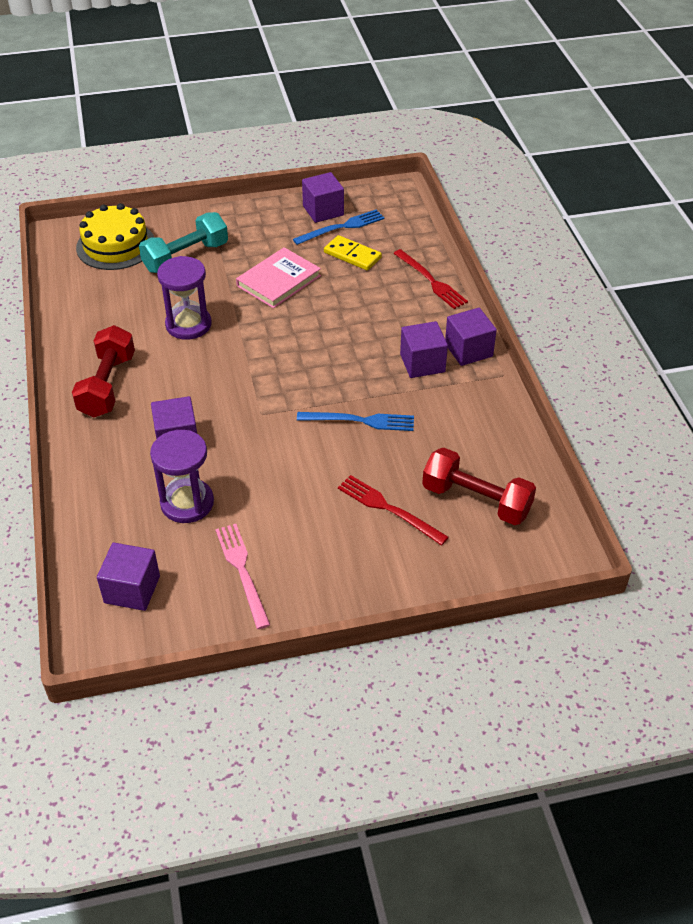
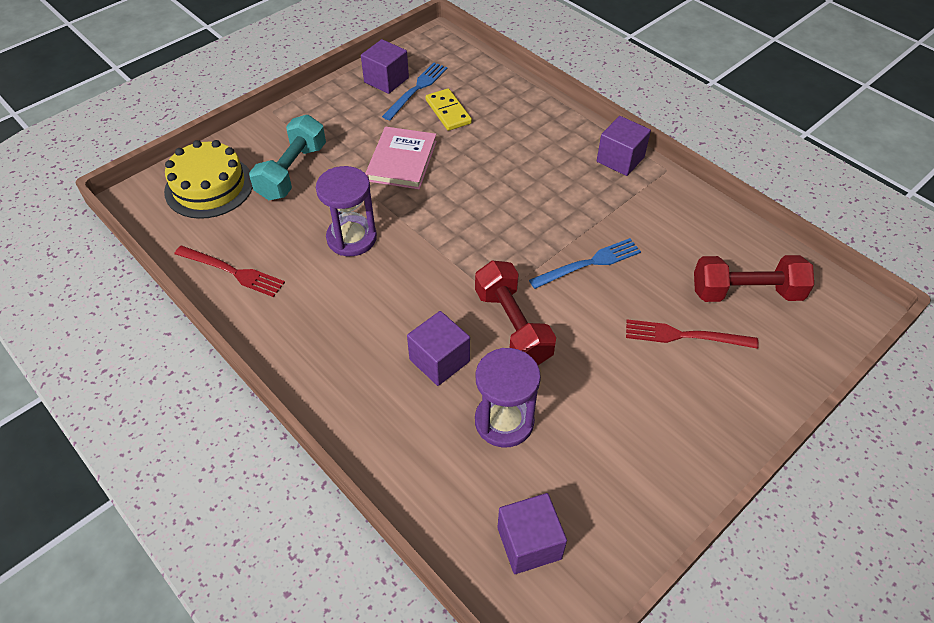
camera: 30 degrees left, 5 degrees up
(107, 385) = (321, 336): red dumbbell -> red dumbbell (512, 326)
(242, 571) = (615, 465): pink fork -> none
(352, 255) = (448, 112): yellow domino -> yellow domino turned 60 degrees clockwise
(422, 363) = (593, 187): purple cube -> none
(430, 281) = (535, 110): red fork -> red fork (232, 271)

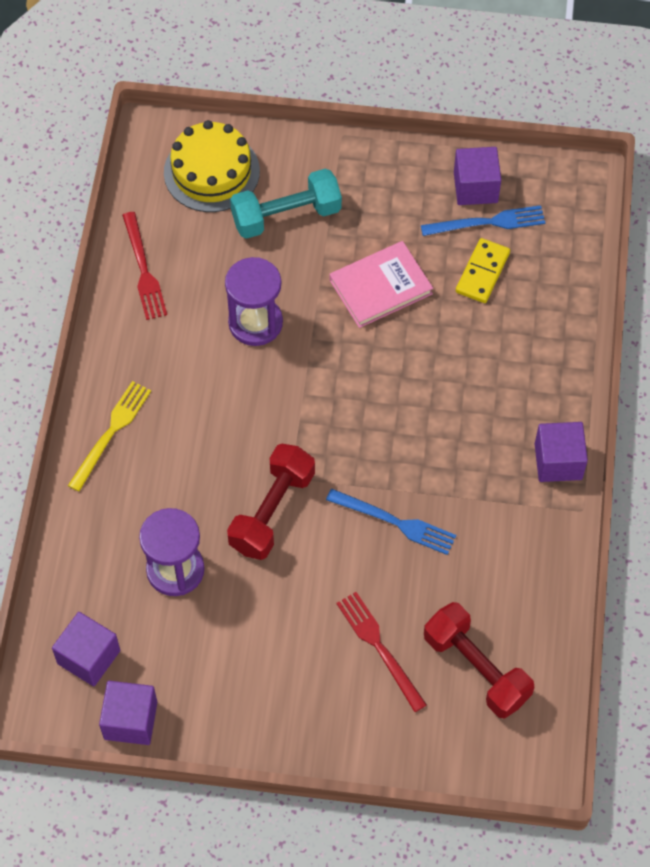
camera: 50 degrees right, 10 degrees up
(340, 383) = (111, 433): none -> yellow fork
(439, 360) = (191, 484): purple cube -> purple cube (130, 720)

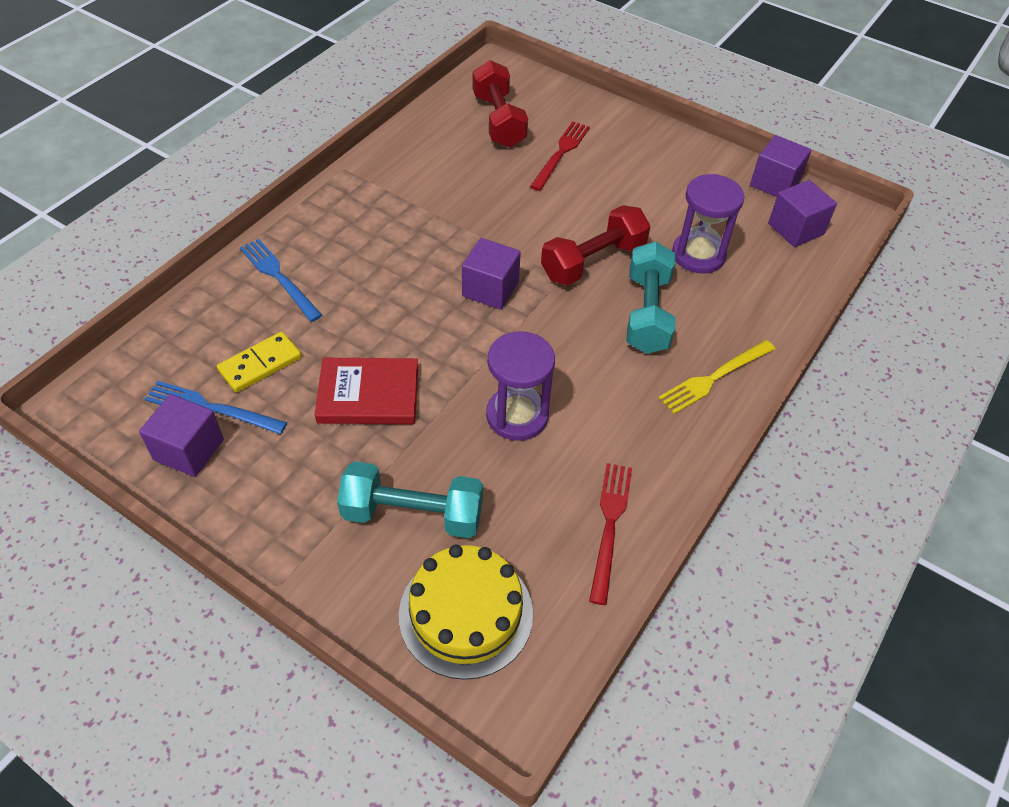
camera: 155 degrees left, 10 degrees down
(195, 474) = (647, 313): none -> turquoise dumbbell
(380, 287) = (368, 395): pink book -> red book
(380, 648) = (560, 154): red fork -> red fork turned 150 degrees counterclockwise
(395, 522) = (495, 216): blue fork -> blue fork (279, 277)
(558, 461) = (332, 203): purple cube -> purple cube (490, 289)

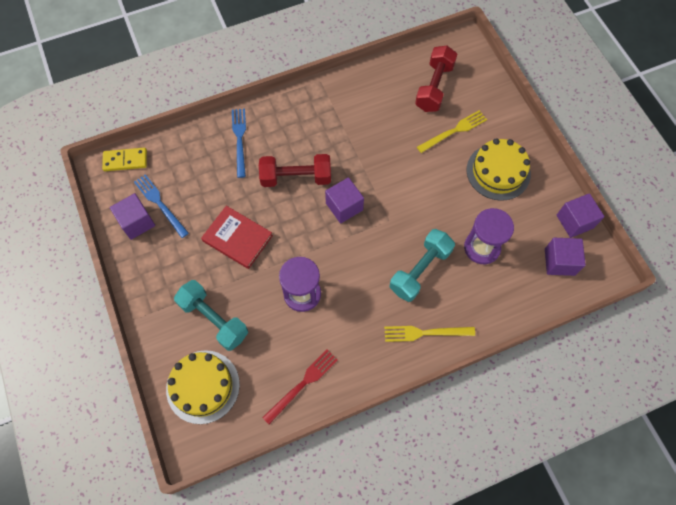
camera: 35 degrees right, 15 degrees up
(260, 364) = (198, 190): yellow domino -> yellow domino (125, 161)
(560, 154) = (454, 131): red fork -> yellow fork
(593, 261) = (415, 219): red dumbbell -> red dumbbell (296, 177)
(648, 172) = (498, 172): none -> yellow cake

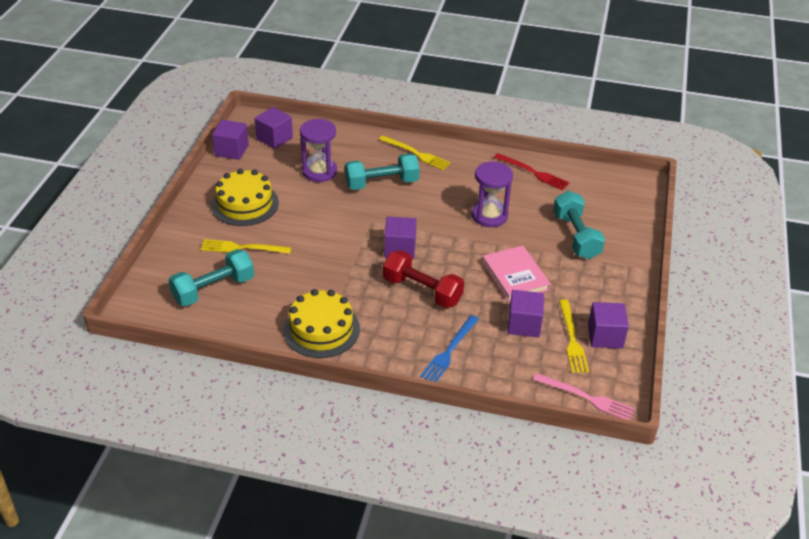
camera: 145 degrees left, 25 degrees down
(125, 161) = (586, 398): yellow domino -> pink fork
(160, 204) = (572, 339): blue fork -> yellow fork
(202, 195) = (524, 324): none -> purple cube
(203, 386) = (611, 206): yellow cake -> yellow cake (321, 329)
(237, 238) = (515, 276): red book -> pink book
(302, 384) = (533, 172): red fork -> red fork turned 135 degrees counterclockwise
(434, 87) = (213, 289): red dumbbell -> turquoise dumbbell

